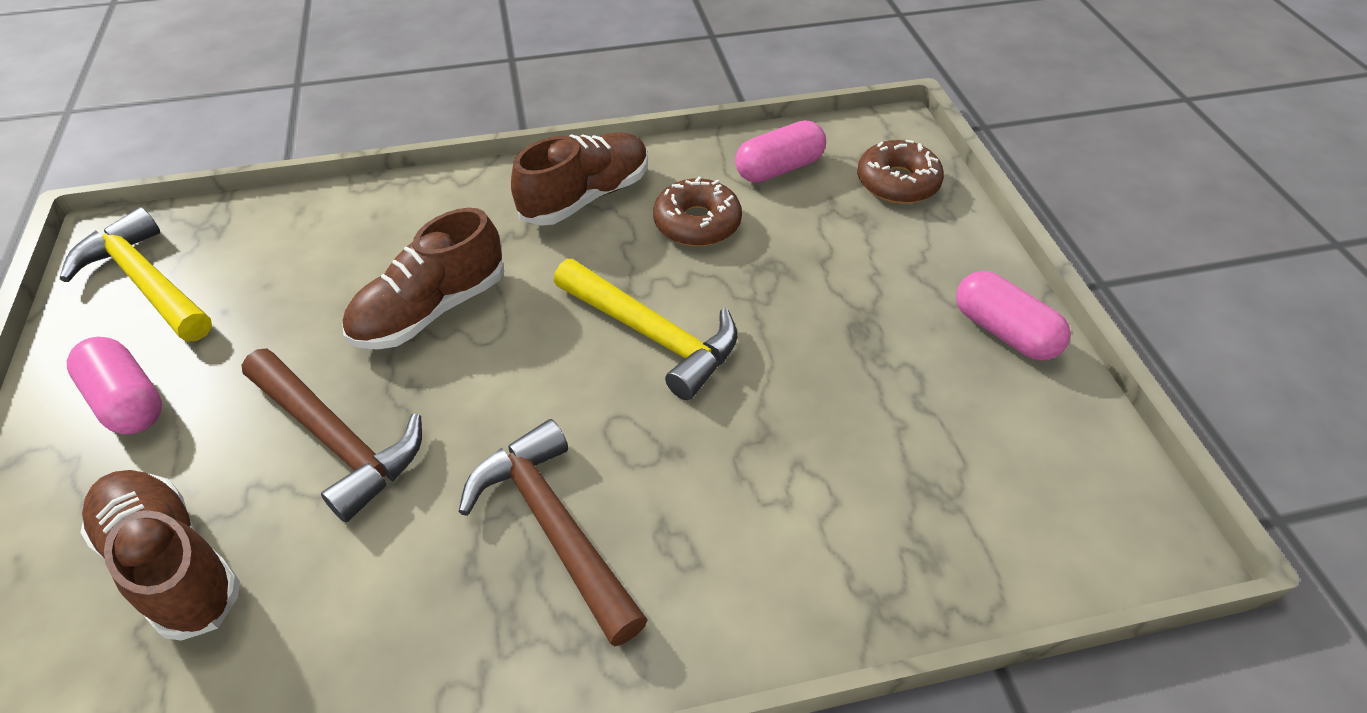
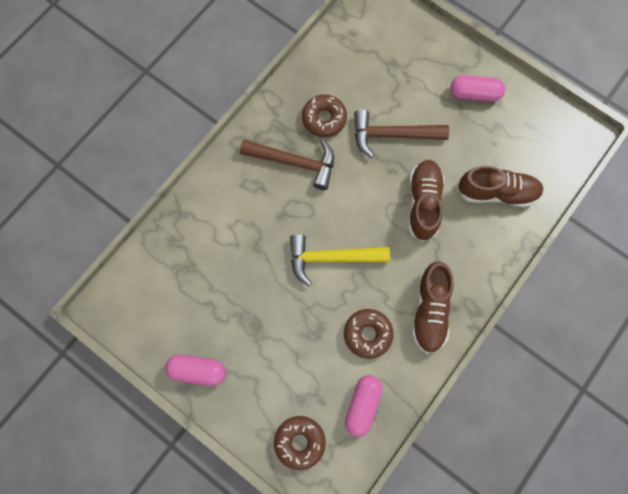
camera: 140 degrees right, 25 degrees up
(147, 282) = (538, 131): yellow hammer -> none
(172, 563) = (390, 70): brown shoe -> brown shoe (497, 192)
(407, 569) = (324, 119): none -> brown donut

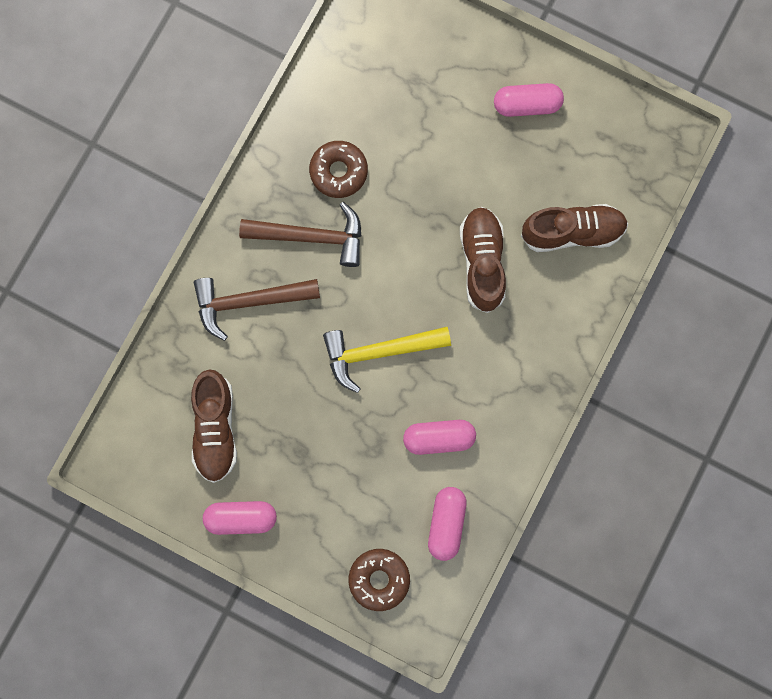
camera: 10 degrees left, 5 degrees up
(367, 334) = (439, 438): brown donut -> pink capsule
(392, 135) = (430, 179): brown hammer -> brown hammer (249, 302)
(430, 311) = (510, 396): brown shoe -> brown shoe (215, 429)

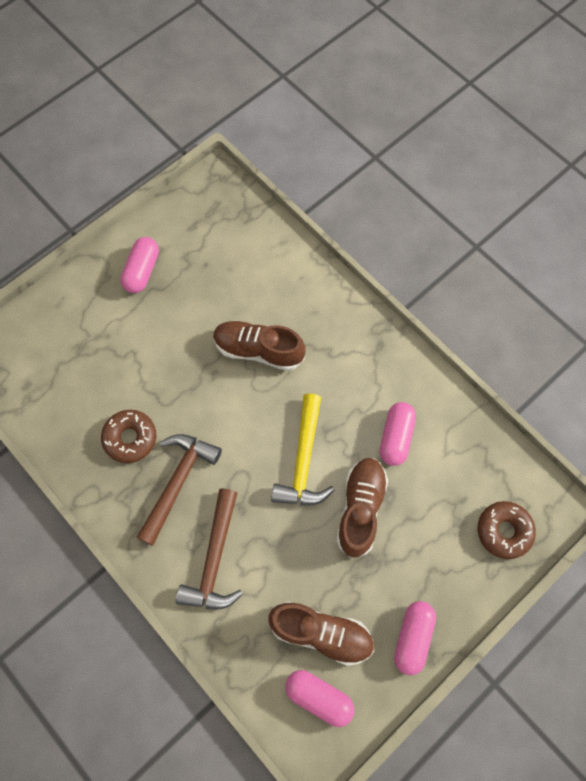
camera: 70 degrees left, 10 degrees down
(446, 524) = (471, 457): pink capsule -> pink capsule (319, 697)
(572, 232) = (261, 274): brown shoe -> brown shoe (360, 509)

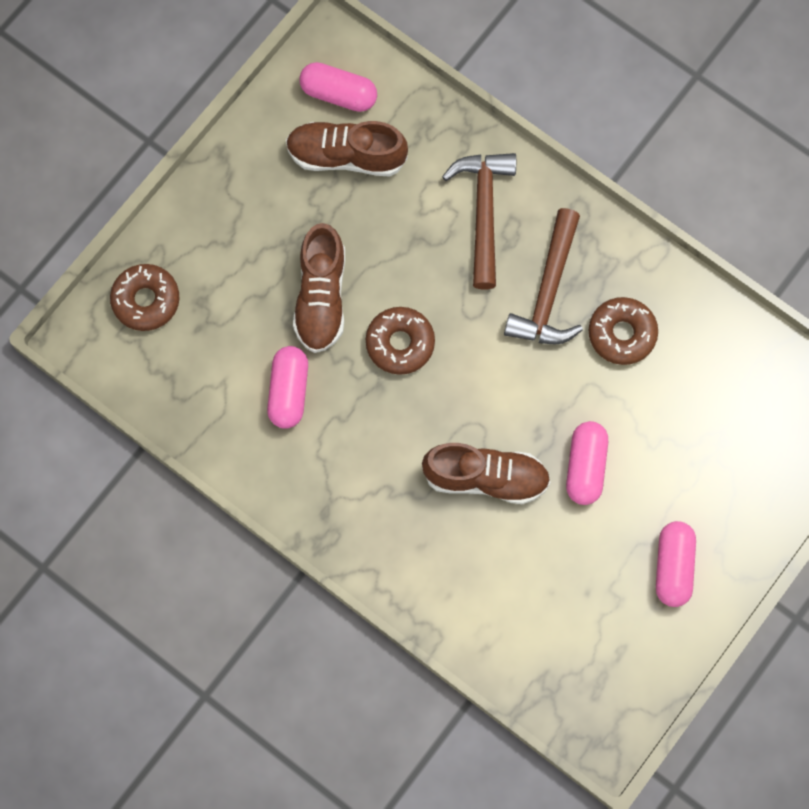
camera: 170 degrees right, 5 degrees up
(303, 460) = (400, 343): yellow hammer -> brown donut
(412, 638) = (243, 168): pink capsule -> pink capsule (585, 467)

